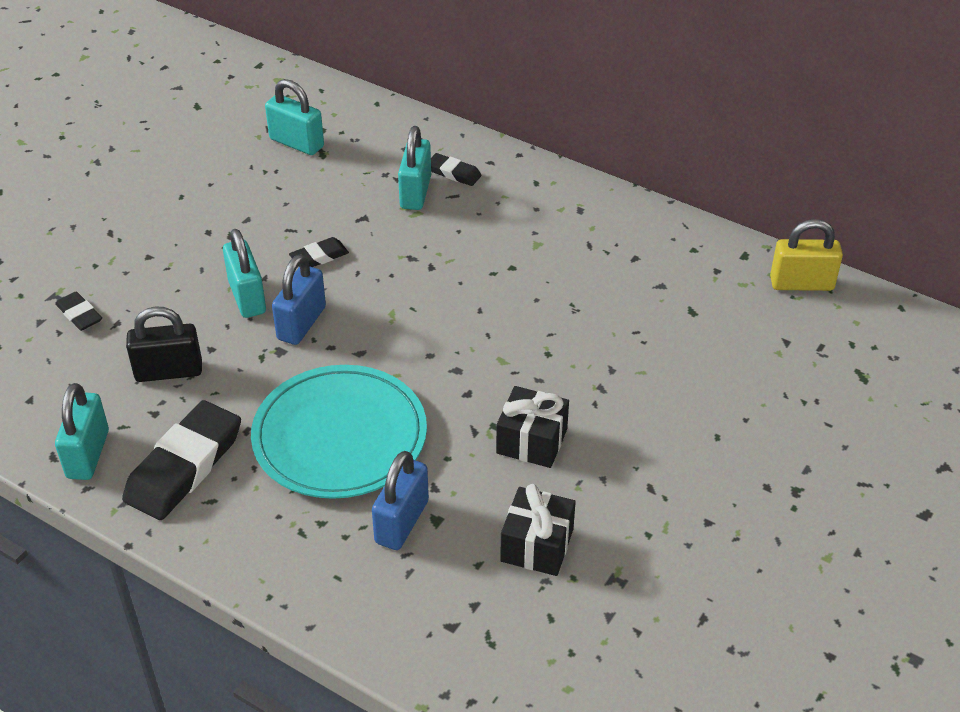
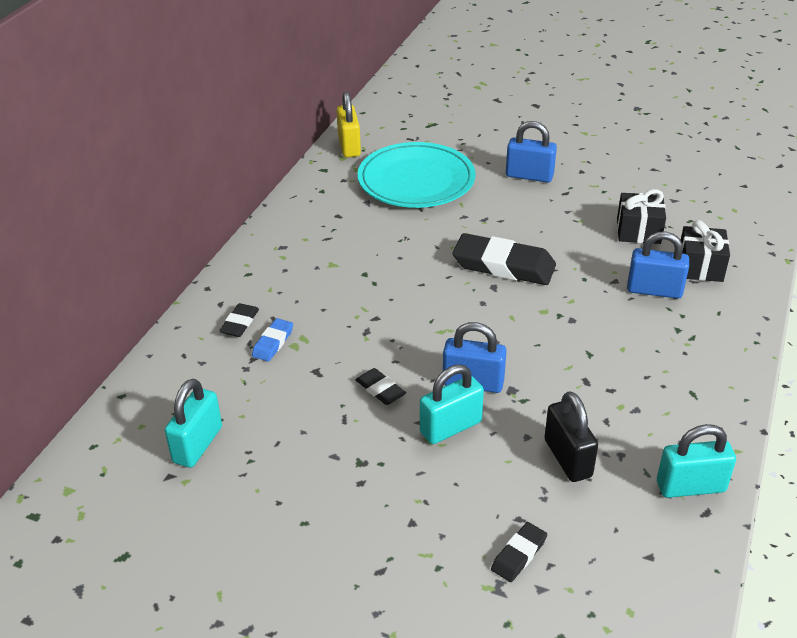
camera: 100 degrees left, 5 degrees down
(184, 466) = (668, 418): black eraser -> black eraser (503, 265)
(340, 437) = (592, 335): turquoise plate -> turquoise plate (416, 180)
(415, 192) = (273, 343): turquoise padlock -> blue eraser
(531, 441) = (549, 243): black gift -> black gift (700, 267)
(701, 456) = (529, 176): none -> blue padlock

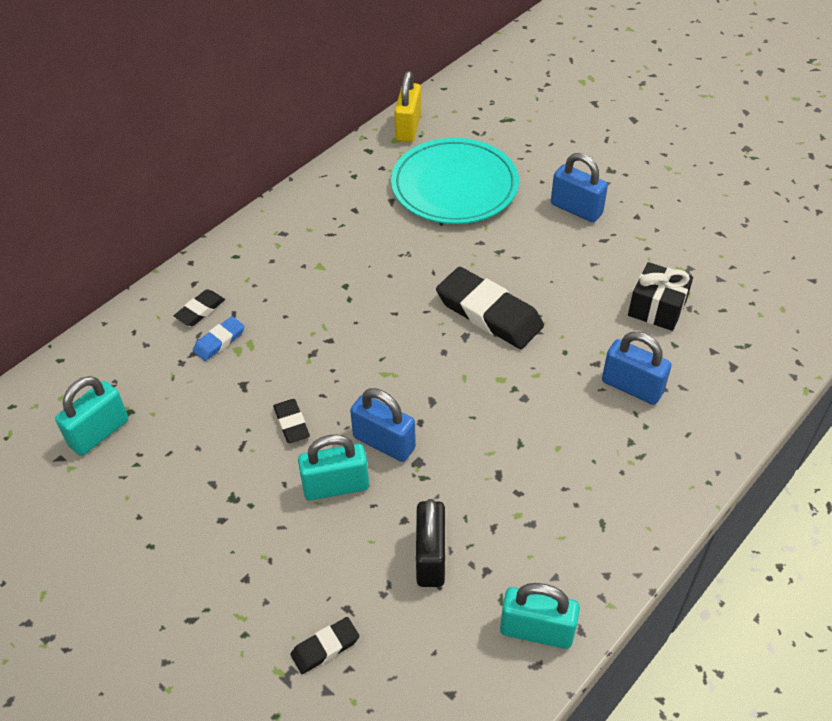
camera: 20 degrees right, 10 degrees up
(700, 267) = (700, 371): black gift -> none

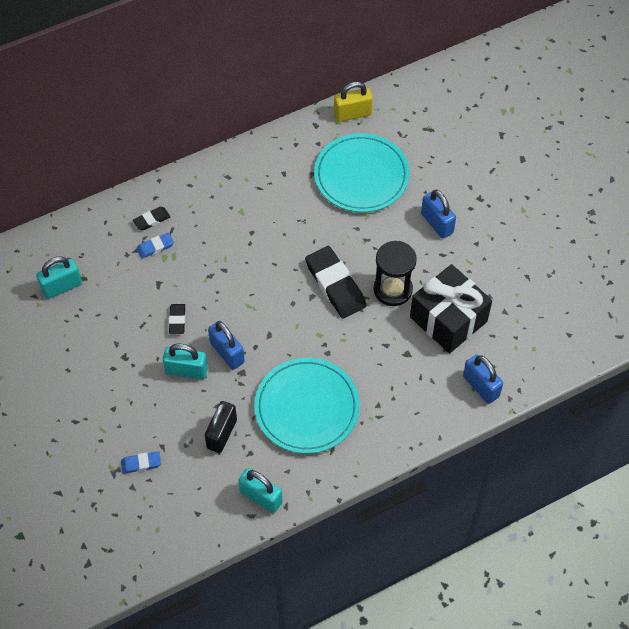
camera: 20 degrees right, 10 degrees up
(325, 647) = (141, 463): black eraser -> blue eraser
(408, 128) = (352, 114): yellow padlock -> yellow padlock turned 45 degrees clockwise
(535, 478) = (307, 408): none -> turquoise plate
(566, 296) = (392, 289): none -> black hourglass
(632, 387) = (399, 369): blue padlock -> blue padlock (481, 386)
(657, 308) = (448, 319): black gift -> black gift, size x1.70

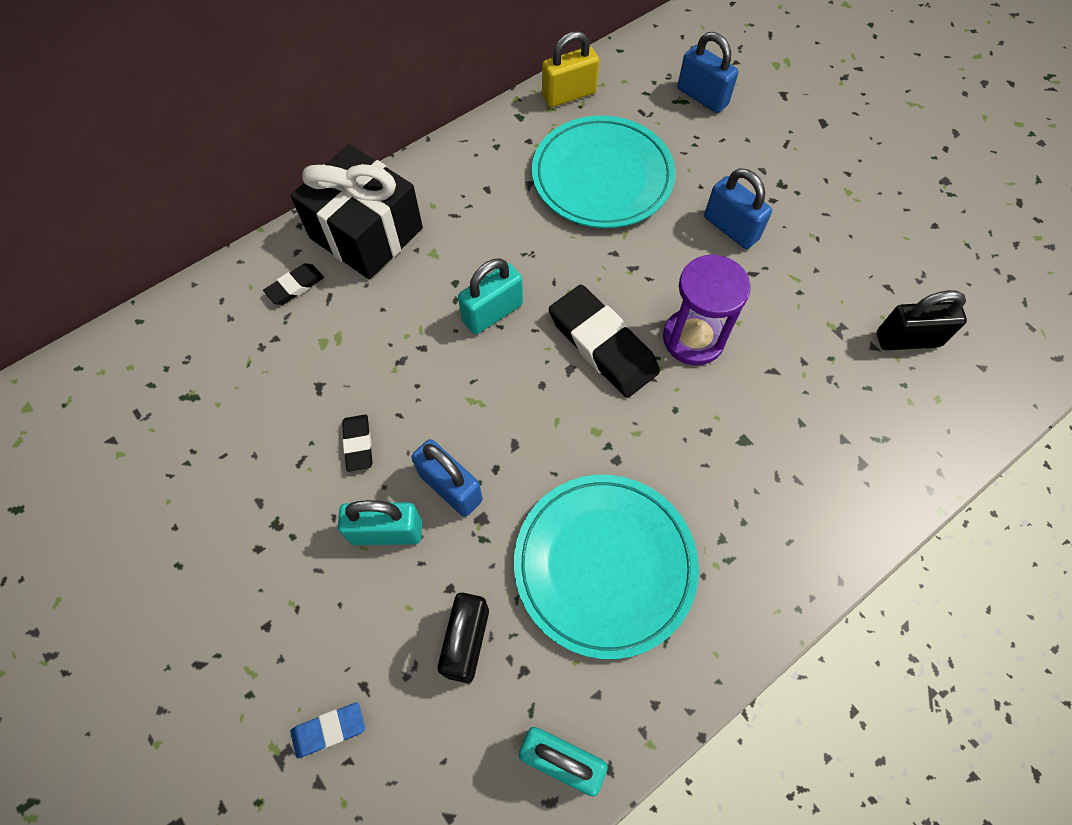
camera: 10 degrees left, 5 degrees up
(62, 287) = (157, 417): turquoise padlock -> turquoise padlock (492, 313)
(155, 247) = (306, 328): blue eraser -> none
(392, 289) = (693, 338): black hourglass -> purple hourglass
(448, 319) = (792, 372): black gift -> black gift (366, 233)
(481, 386) = (878, 477): blue padlock -> blue padlock (702, 97)
(527, 310) = (907, 339): none -> black padlock

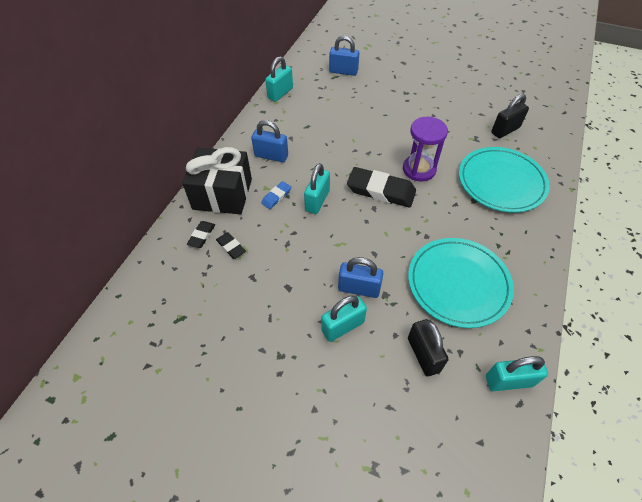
camera: 30 degrees left, 10 degrees down
(329, 730) = (388, 439): blue eraser -> blue eraser (276, 197)
(358, 444) = (295, 293): black eraser -> black eraser (231, 247)
(569, 95) = (280, 93): yellow padlock -> turquoise padlock
(602, 177) = (324, 121): turquoise plate -> turquoise plate (501, 182)
(731, 228) = (398, 118): blue padlock -> blue padlock (271, 156)

